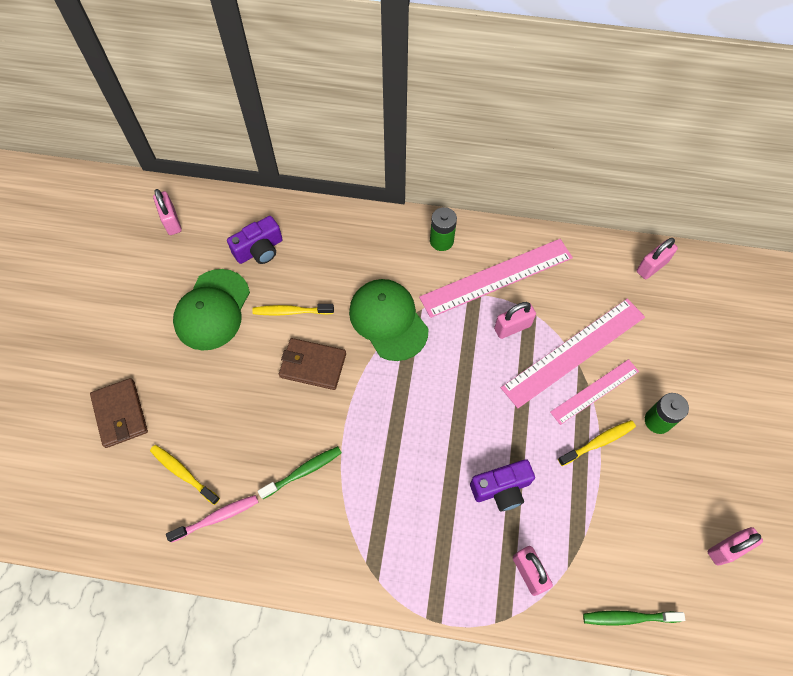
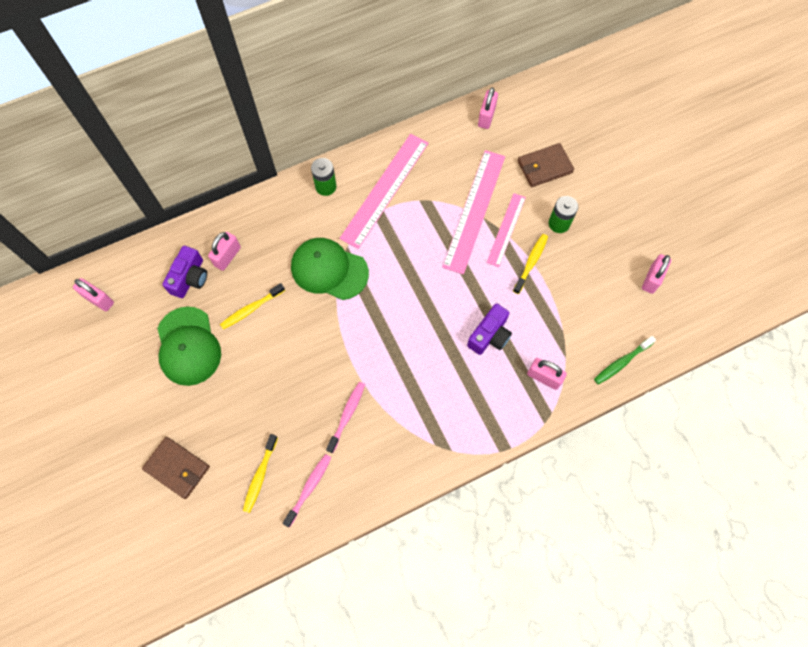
camera: 35 degrees left, 5 degrees up
(183, 473) = (260, 476): yellow toothbrush -> yellow toothbrush turned 75 degrees counterclockwise
(303, 471) = (347, 415): green toothbrush -> pink toothbrush
(313, 365) = (297, 337): brown wallet -> brown wallet (544, 167)
(512, 327) = (421, 219): pink padlock -> pink padlock (227, 256)

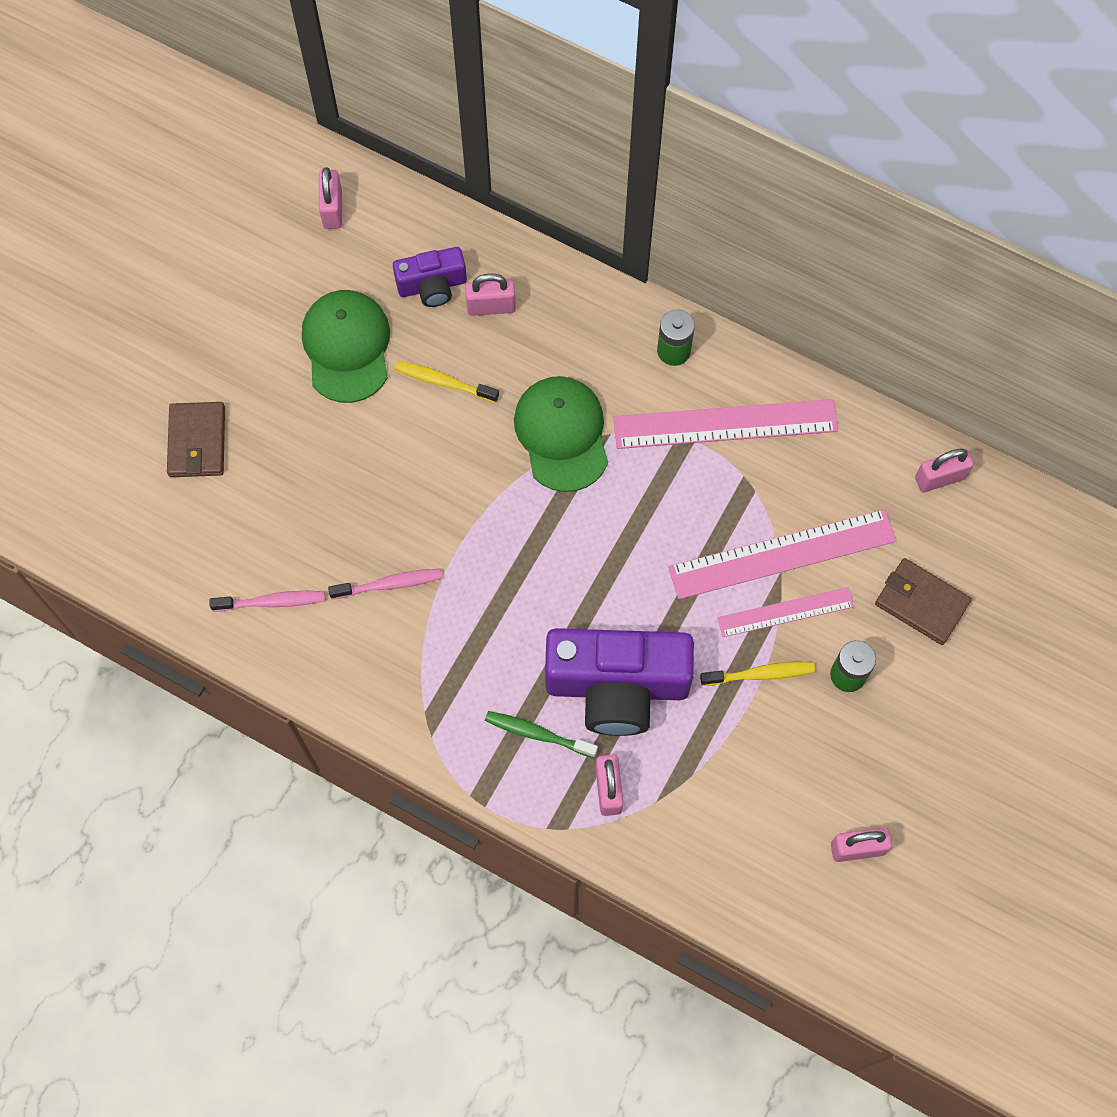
camera: 55 degrees right, 0 degrees up
(188, 346) = (347, 347): green cap -> green cap turned 135 degrees clockwise
(260, 476) = (249, 537): yellow toothbrush -> none
(489, 335) = (617, 686): purple camera -> purple camera, size x1.90
(621, 362) = (702, 878): green toothbrush -> green toothbrush (537, 734)

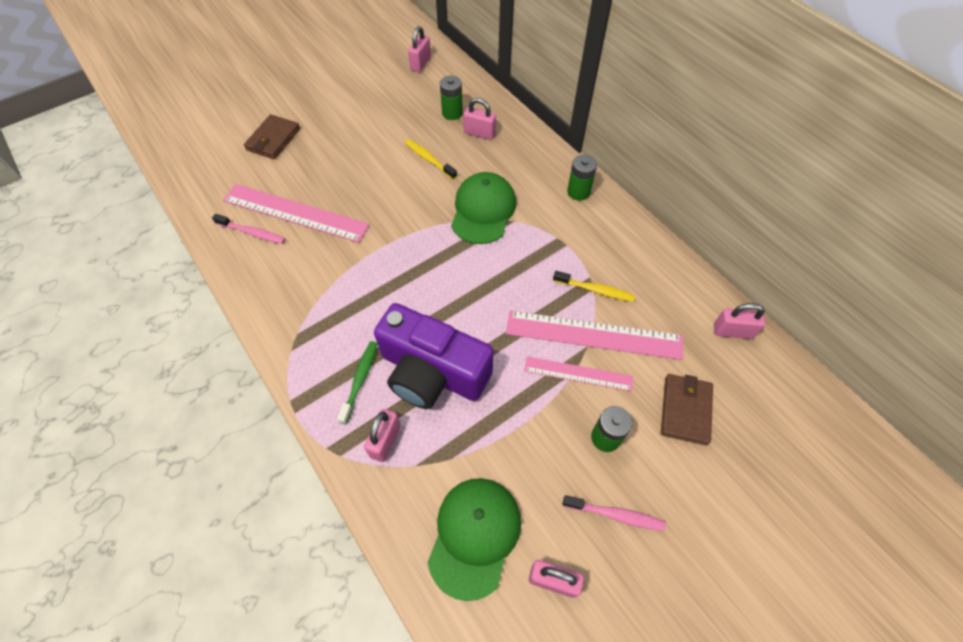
camera: 25 degrees right, 10 degrees down
(347, 347) = (386, 125): green cap -> green cap (474, 536)
(389, 584) = (327, 250): pink toothbrush -> pink toothbrush (615, 515)
(432, 286) = (452, 113): purple camera -> green battery
(537, 734) = (360, 380): green toothbrush -> green toothbrush turned 60 degrees clockwise
(725, 424) = (592, 243): pink ruler -> pink ruler (295, 213)
(760, 674) = (539, 408): yellow toothbrush -> yellow toothbrush (595, 290)
(921, 603) = (685, 410): brown wallet -> brown wallet turned 45 degrees clockwise

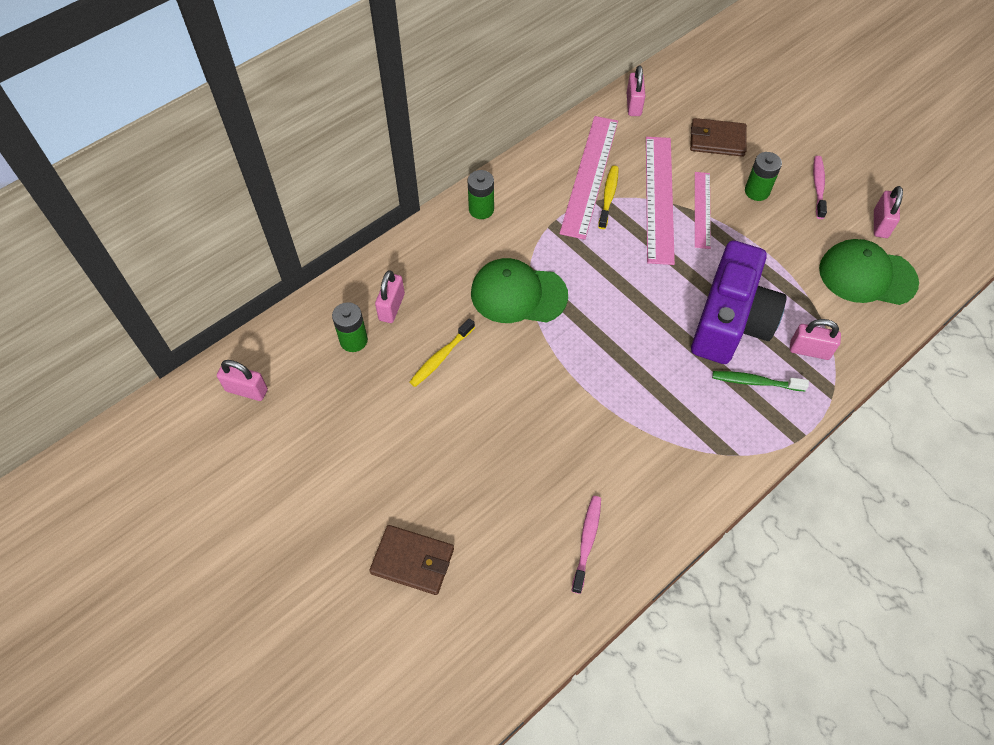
camera: 95 degrees left, 0 degrees up
(295, 213) = (546, 497): pink ruler -> pink ruler (589, 175)

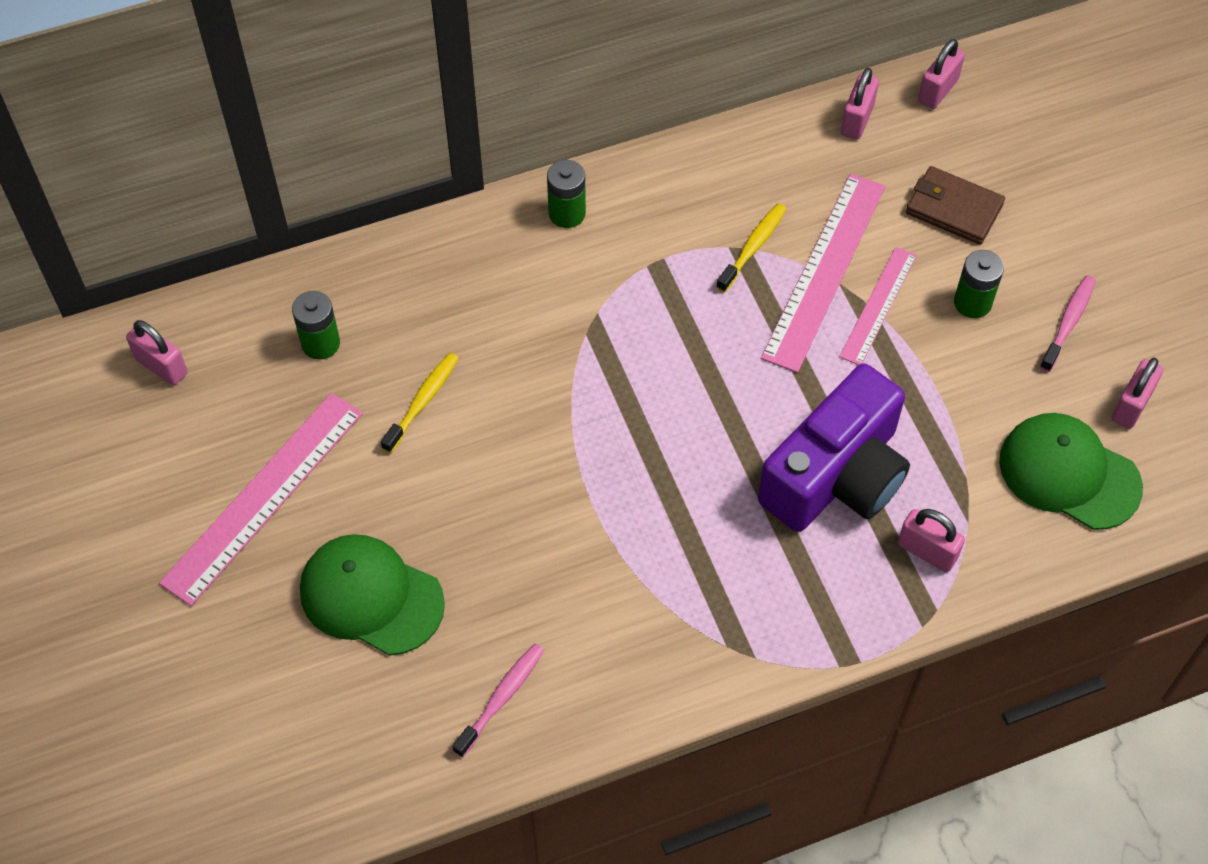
camera: 20 degrees right, 0 degrees up
(391, 307) = (388, 314): pink padlock -> pink padlock (938, 90)
(413, 561) = (276, 647): brown wallet -> none
(441, 357) = (422, 401): yellow toothbrush -> yellow toothbrush turned 150 degrees clockwise
(518, 294) = (563, 348): green cap -> green cap (371, 596)
(589, 175) = (741, 208): pink ruler -> pink ruler (263, 496)
(755, 382) = (827, 569): green toothbrush -> none

